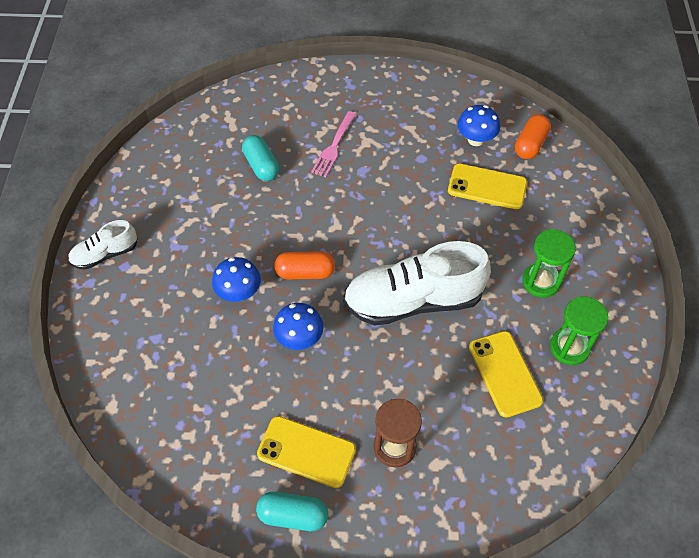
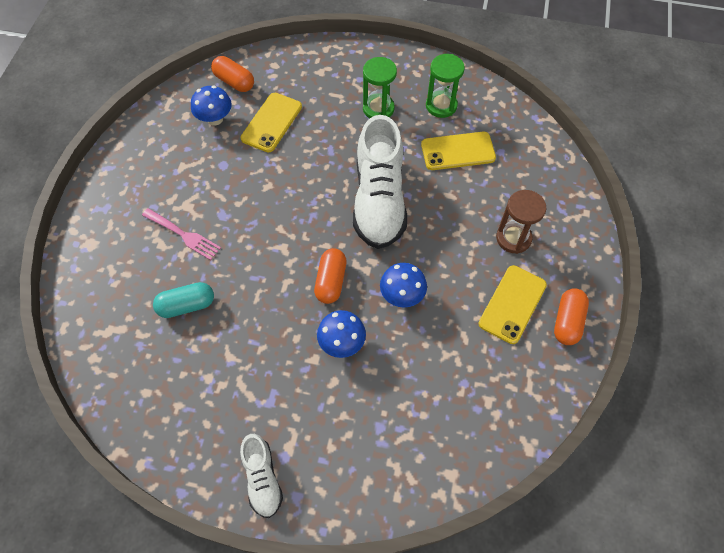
camera: 80 degrees left, 5 degrees up
(293, 515) = (567, 321): turquoise capsule -> orange capsule

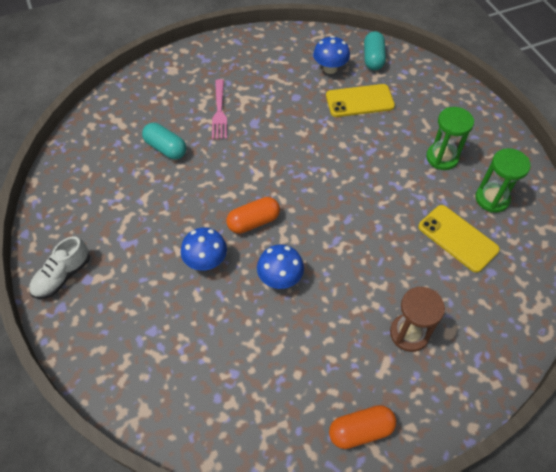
camera: 55 degrees right, 5 degrees down
(234, 82) = (373, 58): orange capsule -> turquoise capsule
(379, 200) = (354, 210): white shoe -> none
(512, 304) = (340, 370): yellow phone -> none

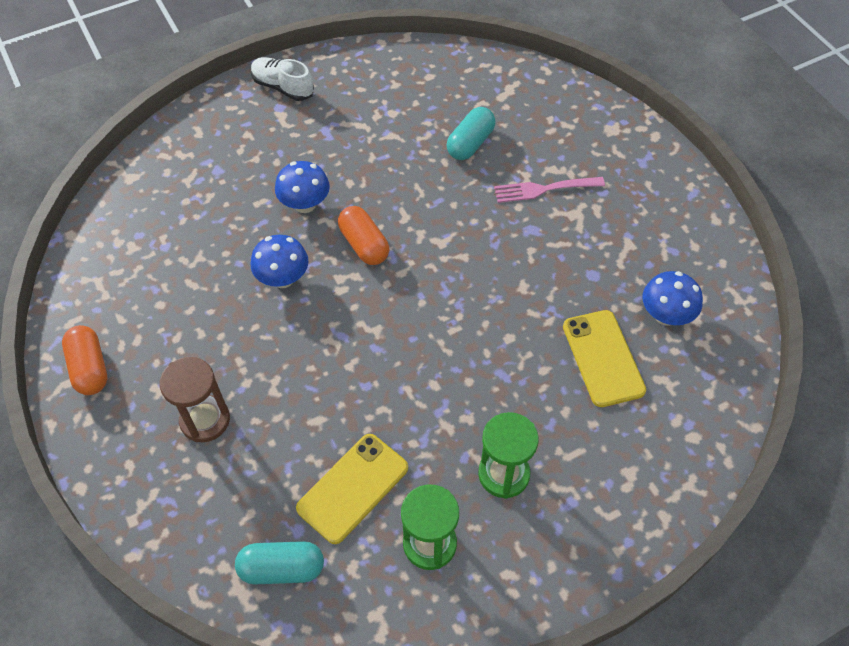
camera: 85 degrees right, 0 degrees up
(373, 58) = (706, 376): turquoise capsule -> turquoise capsule (282, 568)

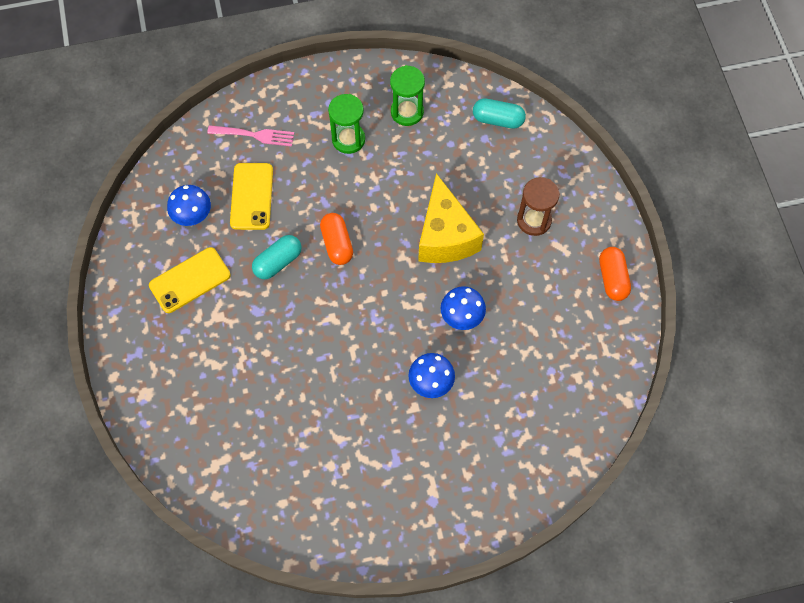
camera: 165 degrees left, 10 degrees up
(283, 87) = (424, 526): white shoe -> none
(325, 369) = (445, 236): none -> yellow cheese
(353, 488) = (445, 154): yellow phone -> yellow phone (190, 280)
(364, 244) = (392, 331): orange capsule -> orange capsule (337, 244)
(470, 143) = (273, 410): turquoise capsule -> turquoise capsule (278, 262)
(544, 189) = (231, 346): pink fork -> pink fork (254, 135)

